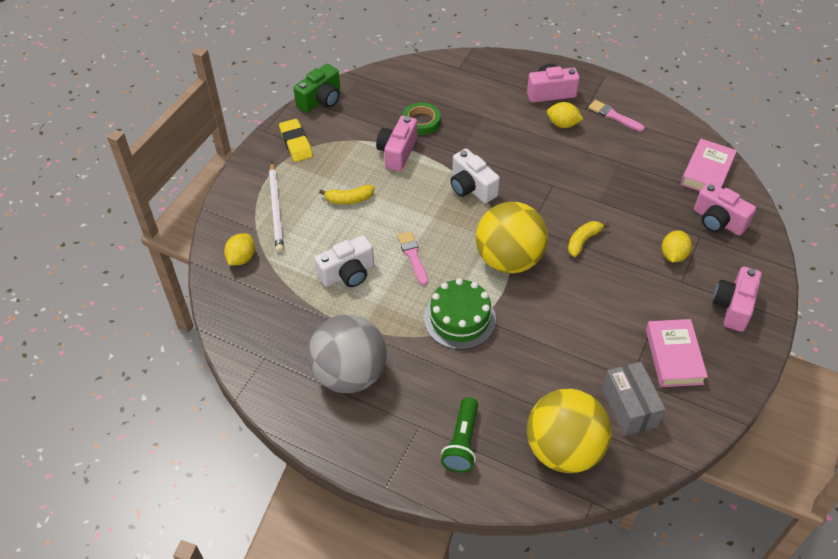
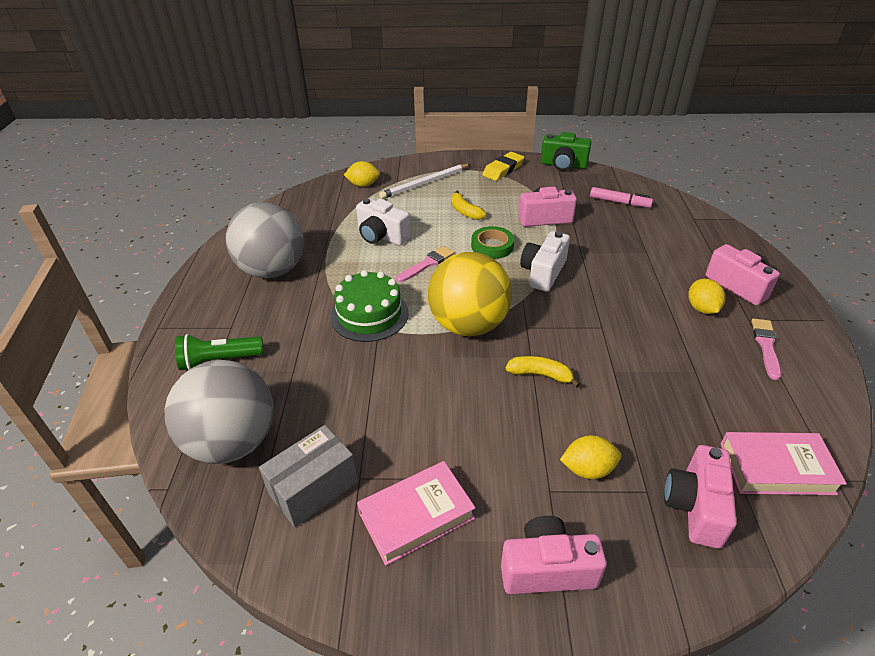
camera: 65 degrees right, 10 degrees down
(407, 96) = (619, 202): none -> pink marker
(421, 121) = (596, 219): green tape -> green tape (492, 246)
(563, 449) = (233, 442): yellow ball -> grey ball

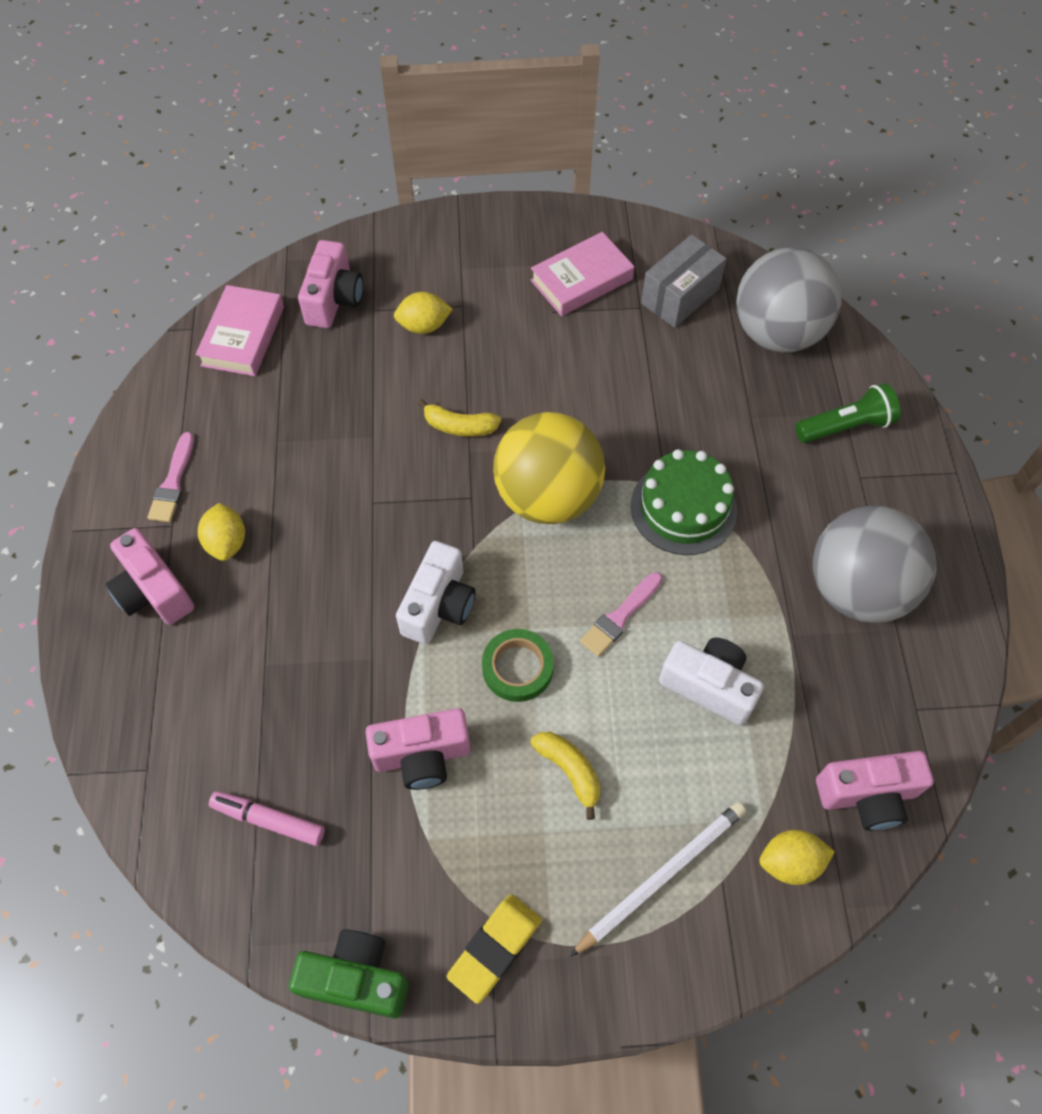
camera: 175 degrees right, 20 degrees up
(547, 569) = (470, 249): pink camera -> pink camera (867, 795)
(776, 468) = (243, 336): pink book -> pink book turned 75 degrees counterclockwise

